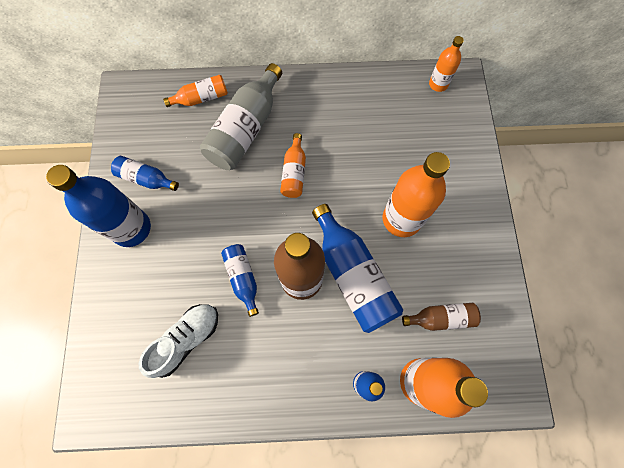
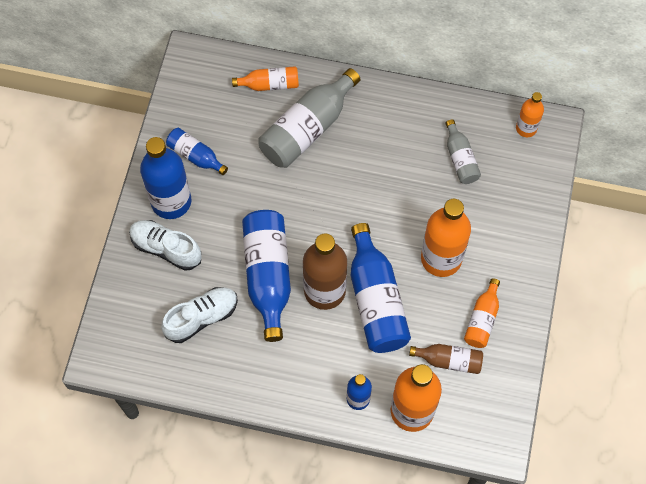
camera: 15 degrees right, 5 degrees down
(135, 276) = (166, 248): none -> white shoe
(243, 278) = (268, 276): blue bottle -> blue bottle, size x1.84
(294, 172) = (345, 185): orange bottle -> orange bottle (482, 319)
(390, 124) = (460, 159): none -> grey bottle

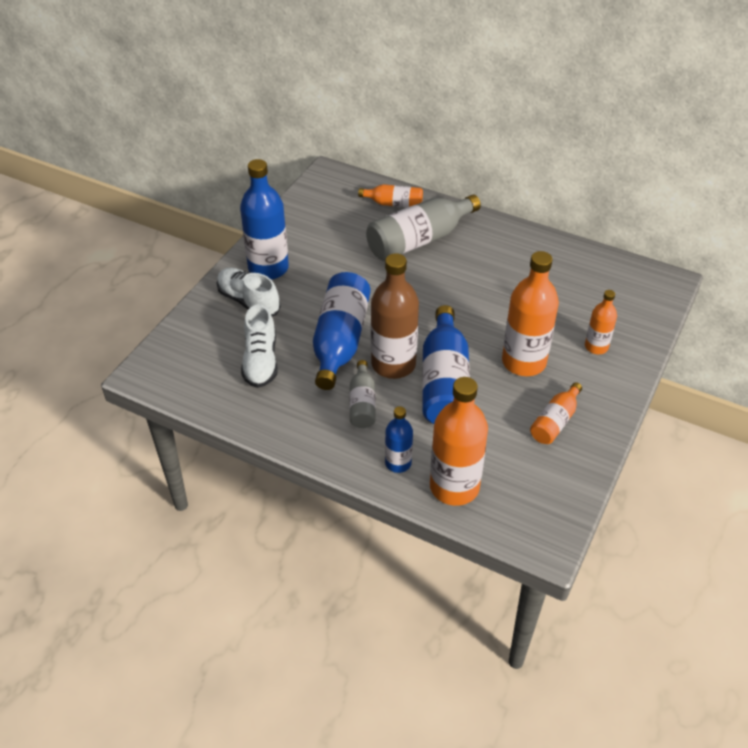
camera: 15 degrees right, 20 degrees down
(195, 156) = (305, 240): blue bottle -> none
(202, 318) = (260, 361): white shoe -> white shoe turned 105 degrees clockwise
(449, 361) = (509, 450): brown bottle -> none
(460, 159) = (565, 288): grey bottle -> grey bottle (362, 403)
(526, 128) = (638, 277): orange bottle -> orange bottle (596, 347)

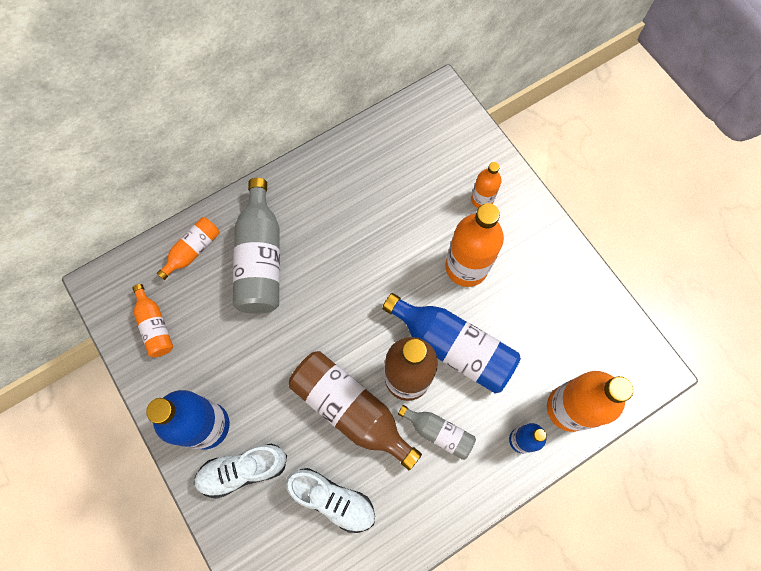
camera: 60 degrees left, 25 degrees up
(340, 341) = (351, 410): blue bottle -> brown bottle
(555, 422) = (543, 285): orange bottle -> orange bottle (155, 326)

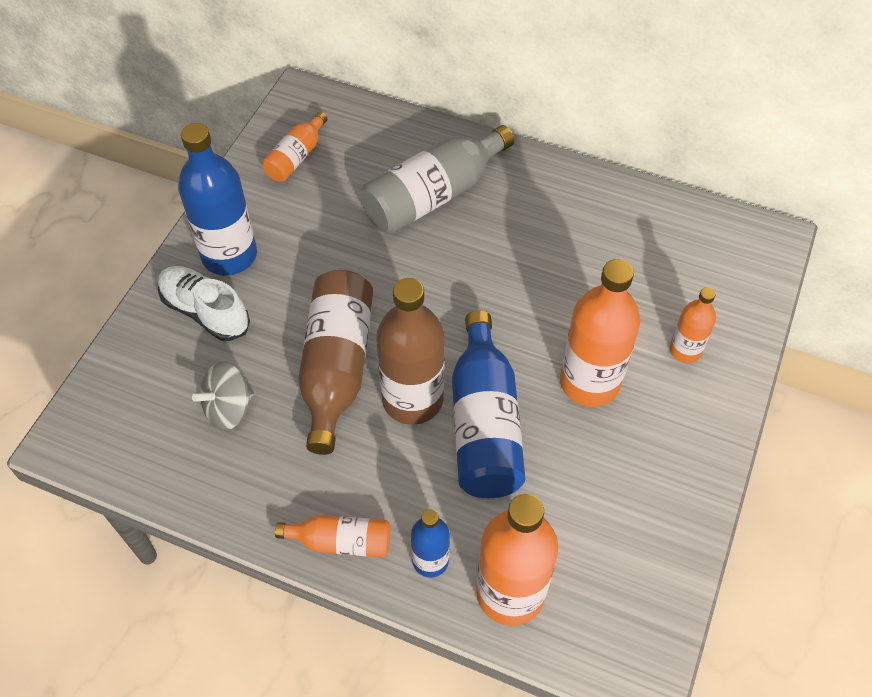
camera: 55 degrees right, 15 degrees down
(193, 250) = (395, 139): orange bottle -> orange bottle (341, 541)
(333, 500) = (229, 408): white shoe -> grey spinning top
(438, 432) = (374, 467): grey bottle -> none

